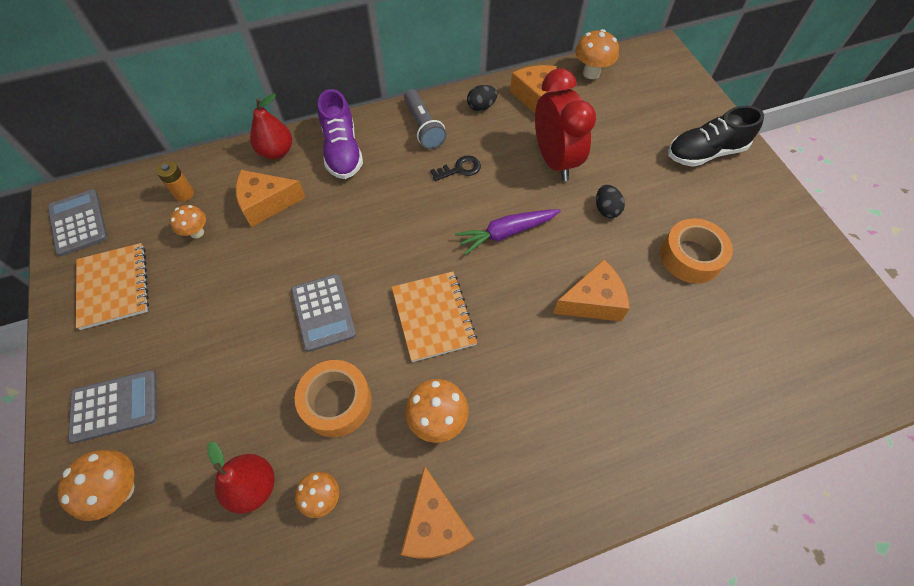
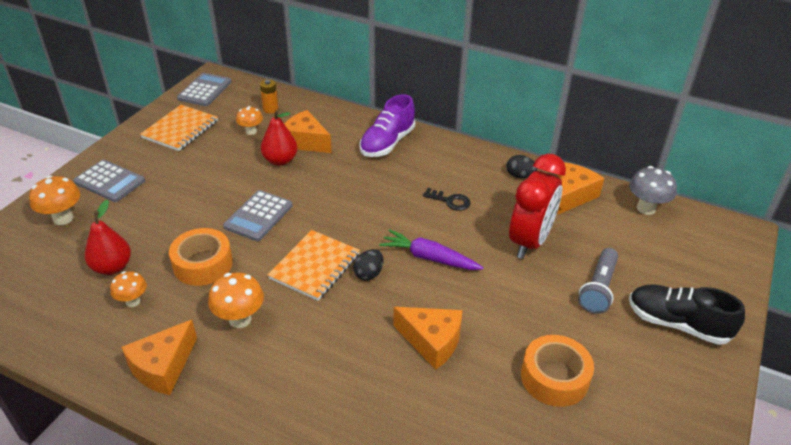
camera: 45 degrees right, 20 degrees down
(276, 152) = (348, 119): red pear -> red pear (280, 160)
(423, 127) = (459, 162): grey flashlight -> grey flashlight (598, 288)
(591, 73) = (646, 208): orange mushroom -> grey mushroom
(606, 209) = (527, 298): black egg -> black egg (369, 274)

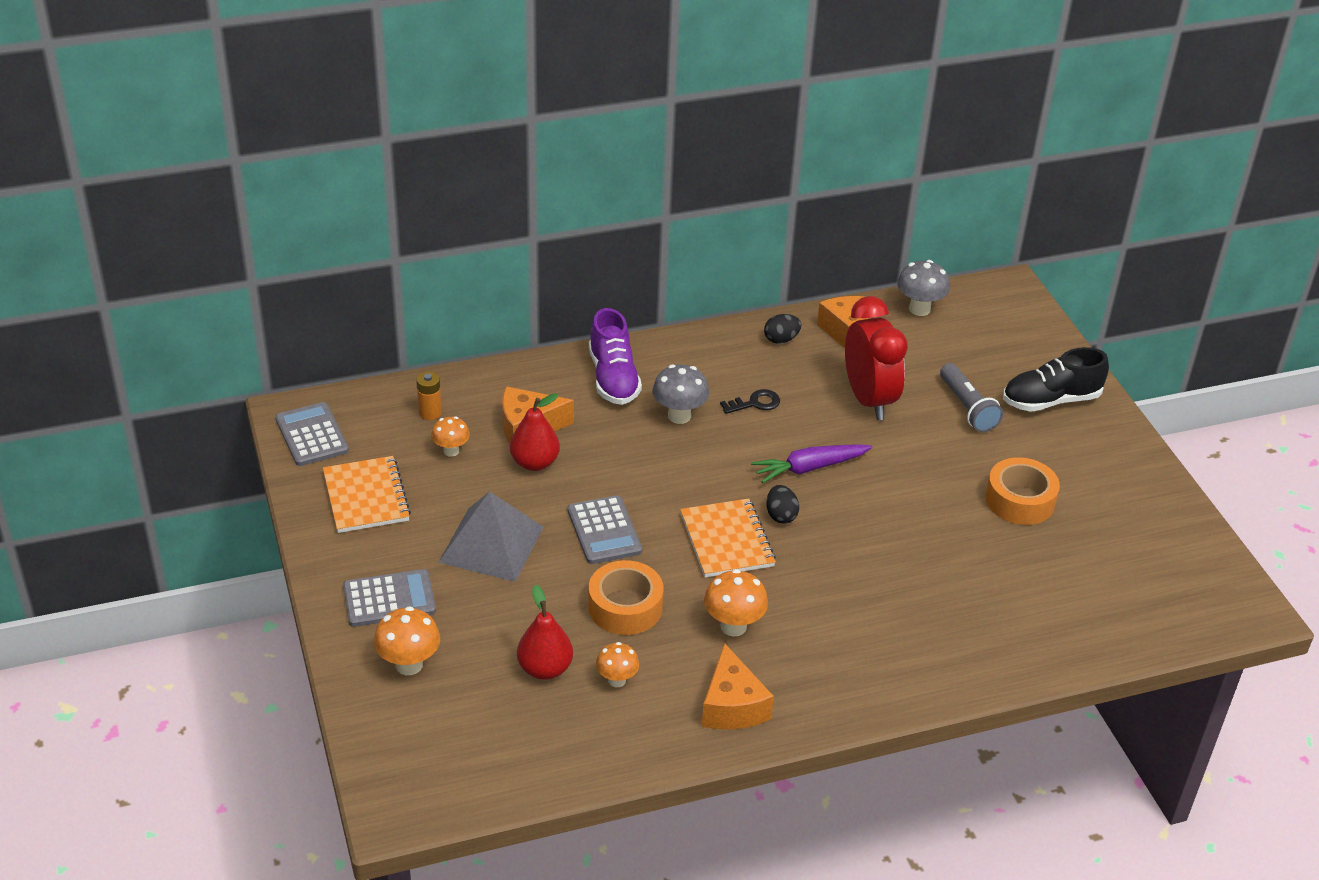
camera: 45 degrees left, 0 degrees up
(195, 186) = (491, 544): none -> grey pyramid
(394, 182) = (679, 416): none -> grey mushroom
(431, 342) = (904, 535): orange cheese -> none

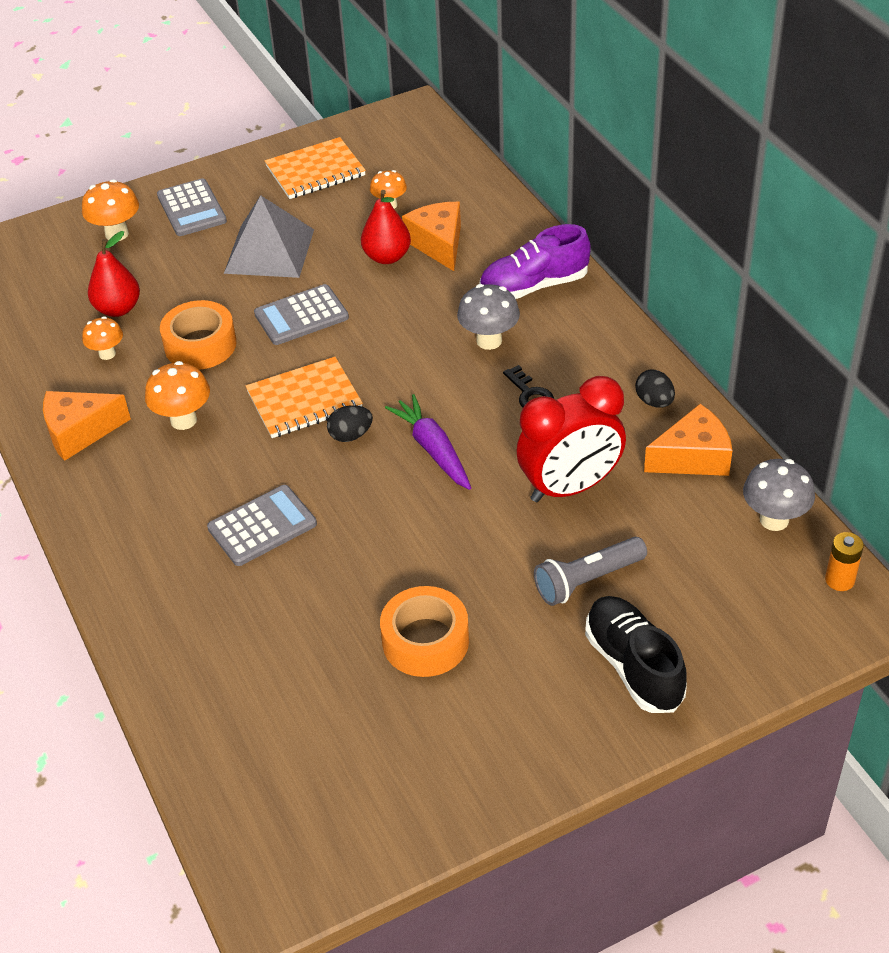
camera: 85 degrees right, 5 degrees up
(312, 435) = (388, 126): grey calculator -> grey calculator (262, 526)
(430, 413) = (439, 183): orange battery -> orange battery (839, 580)

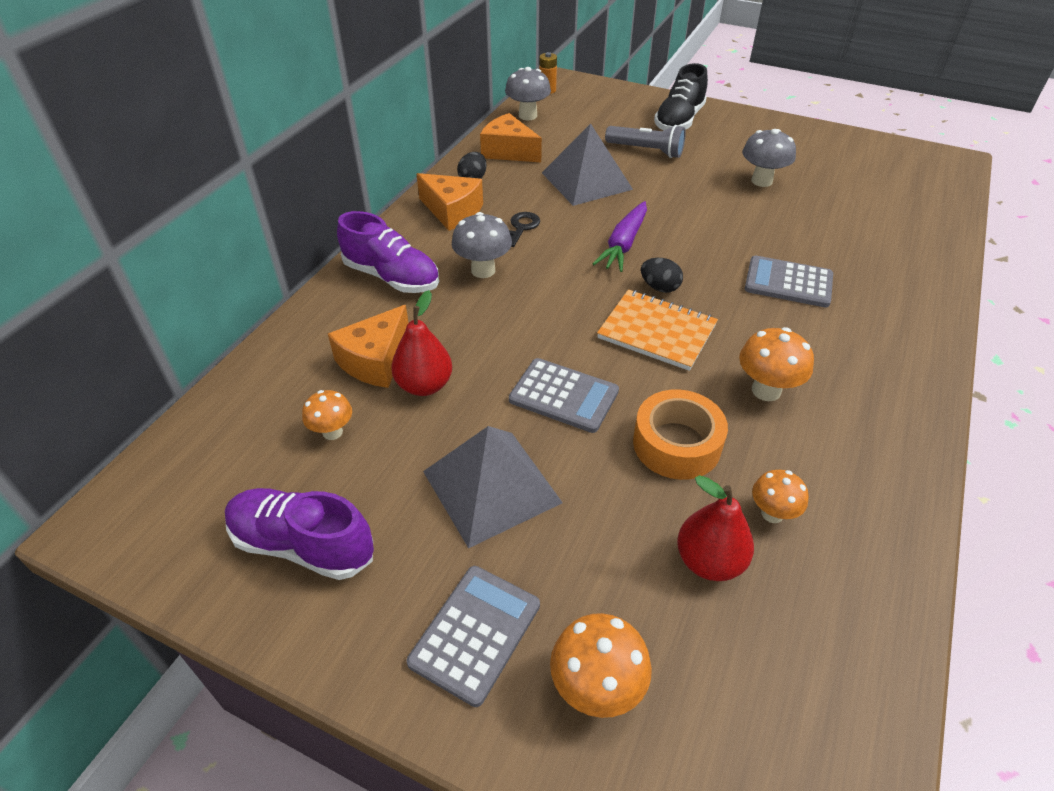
camera: 130 degrees left, 0 degrees up
(80, 432) = (869, 453): orange cheese -> orange cheese (452, 211)
(315, 171) = (303, 545): orange notebook -> purple shoe
(425, 641) = (761, 181): orange tape -> grey mushroom
(570, 487) = (586, 181): red clock -> grey pyramid

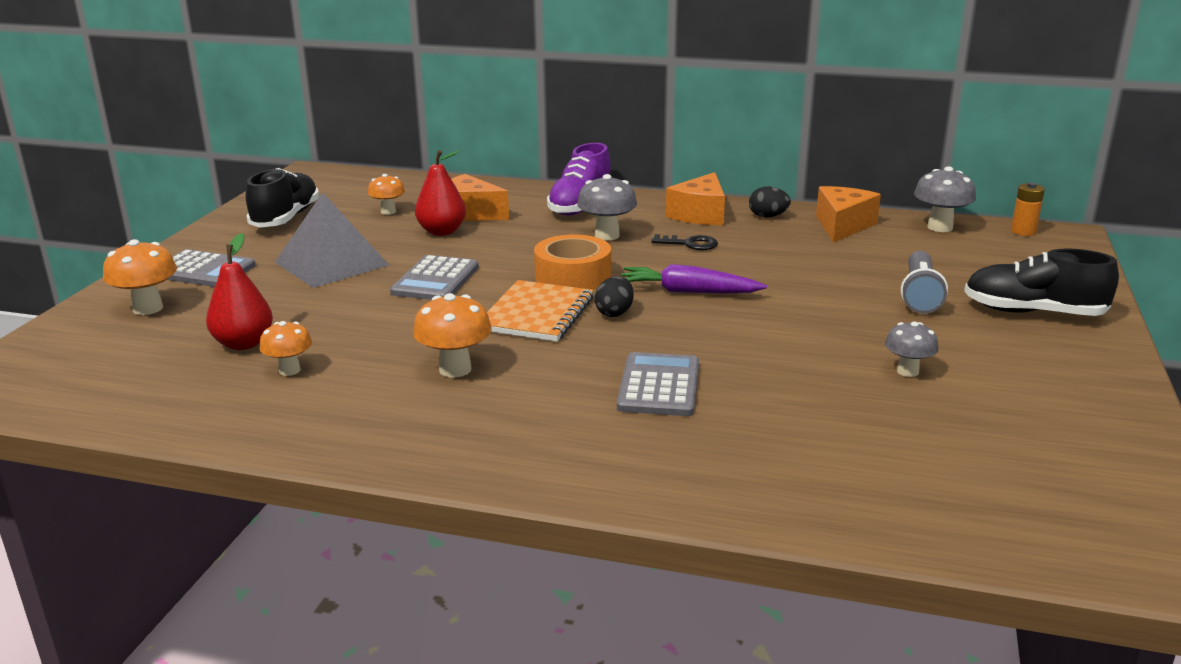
camera: 80 degrees right, 20 degrees down
(303, 545) = (286, 218): purple shoe -> black shoe
(586, 181) = (811, 266): grey pyramid -> none
(676, 444) = (376, 328): orange tape -> orange tape (573, 276)
(761, 181) = (907, 371): grey mushroom -> grey mushroom, size x0.66

